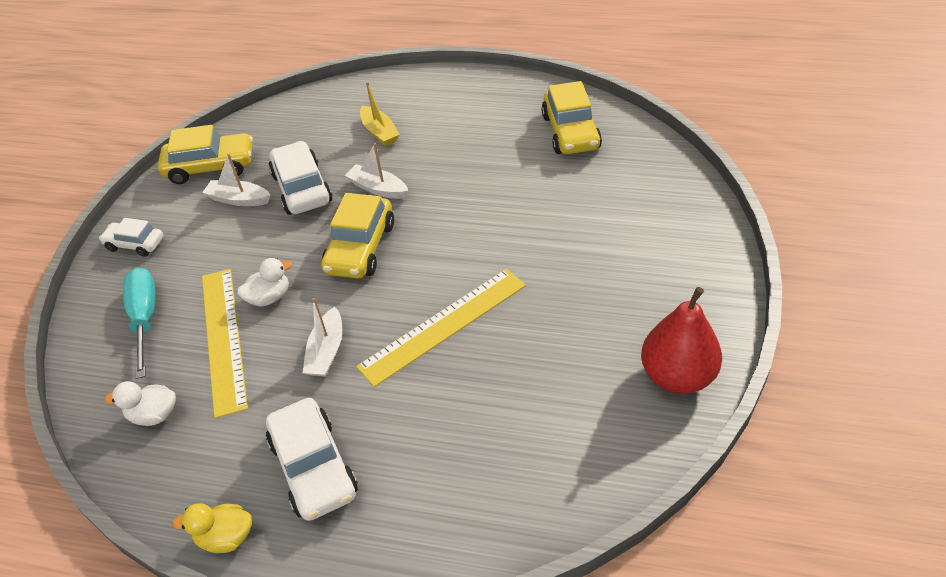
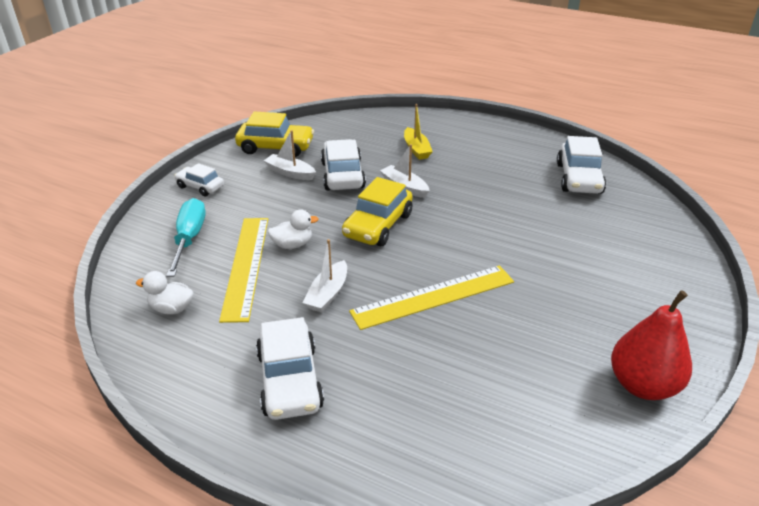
camera: 10 degrees right, 10 degrees down
(226, 537) = (197, 416): yellow duck -> none
(570, 132) = (578, 178): yellow car -> white car

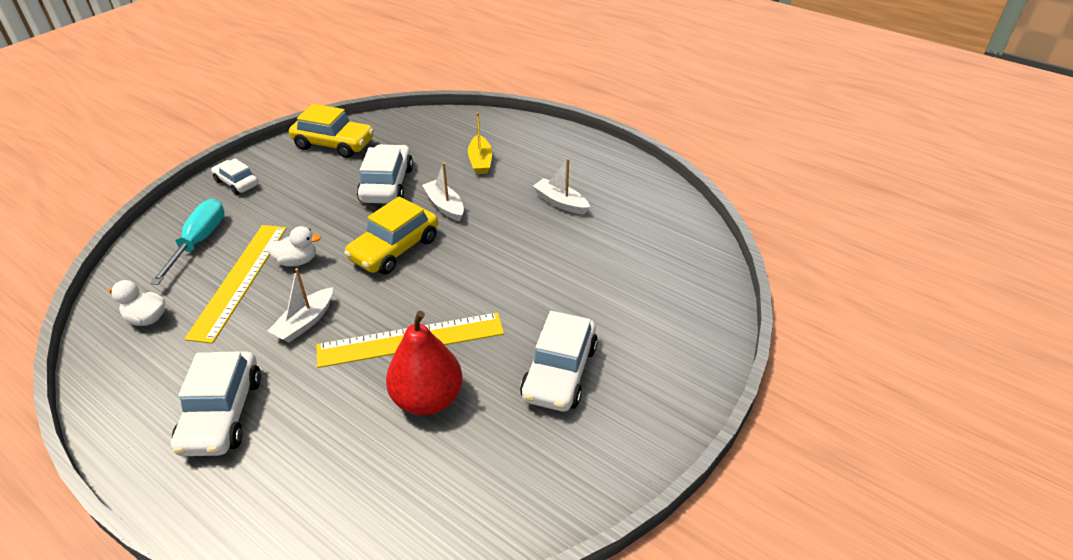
camera: 10 degrees right, 5 degrees up
(290, 173) = (334, 176): white boat -> white boat (560, 202)
(578, 178) = (641, 216): white car -> white car (559, 372)
(642, 385) = (579, 474): red pear -> red pear (427, 399)

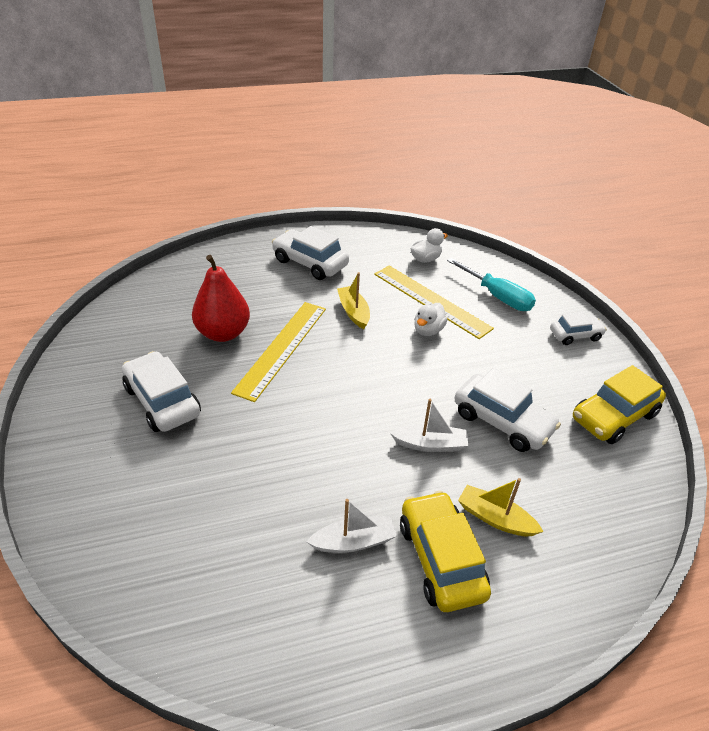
camera: 125 degrees right, 0 degrees up
(305, 322) = (353, 312): white boat -> yellow boat
(394, 249) = (394, 384): yellow car -> yellow car (441, 559)

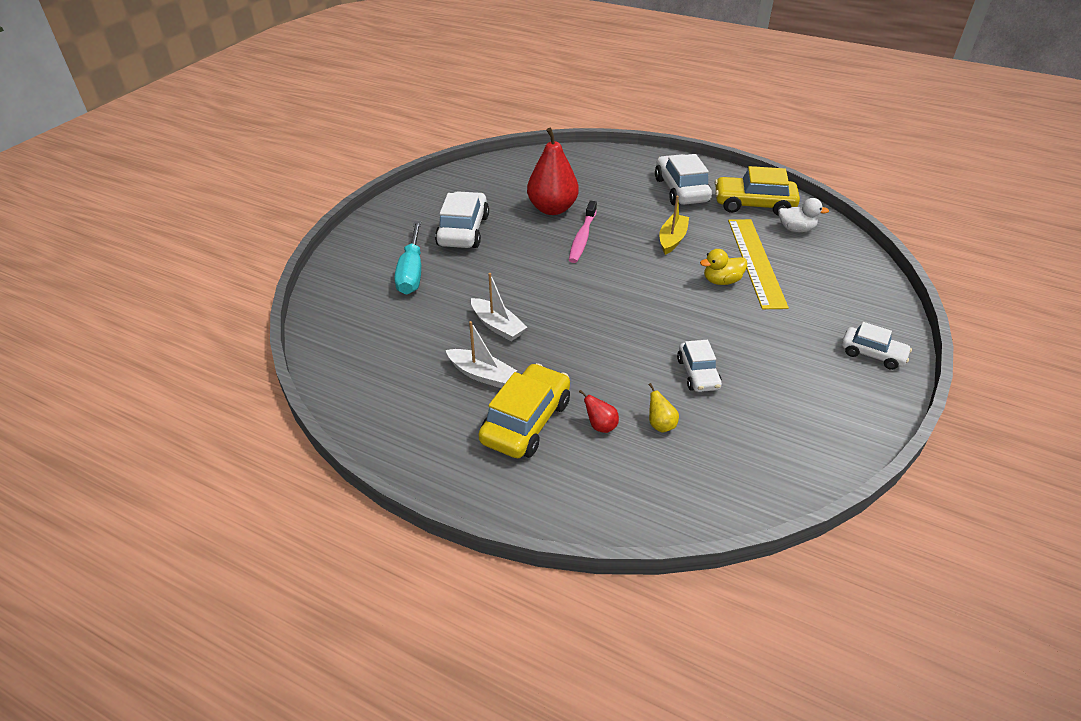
camera: 45 degrees right, 0 degrees up
(282, 348) = (582, 237): yellow ruler -> pink toothbrush
(428, 330) = (721, 281): white duck -> yellow duck
(430, 444) = (614, 354): white boat -> white boat (497, 326)
(495, 518) = (600, 426): yellow boat -> red pear
(497, 296) = (830, 287): turquoise screwdriver -> turquoise screwdriver (411, 272)
(502, 422) = (698, 374): white car -> white car, size x0.61
(529, 484) = (660, 425): none -> yellow pear
(613, 416) = (817, 430): yellow car -> yellow car (753, 204)

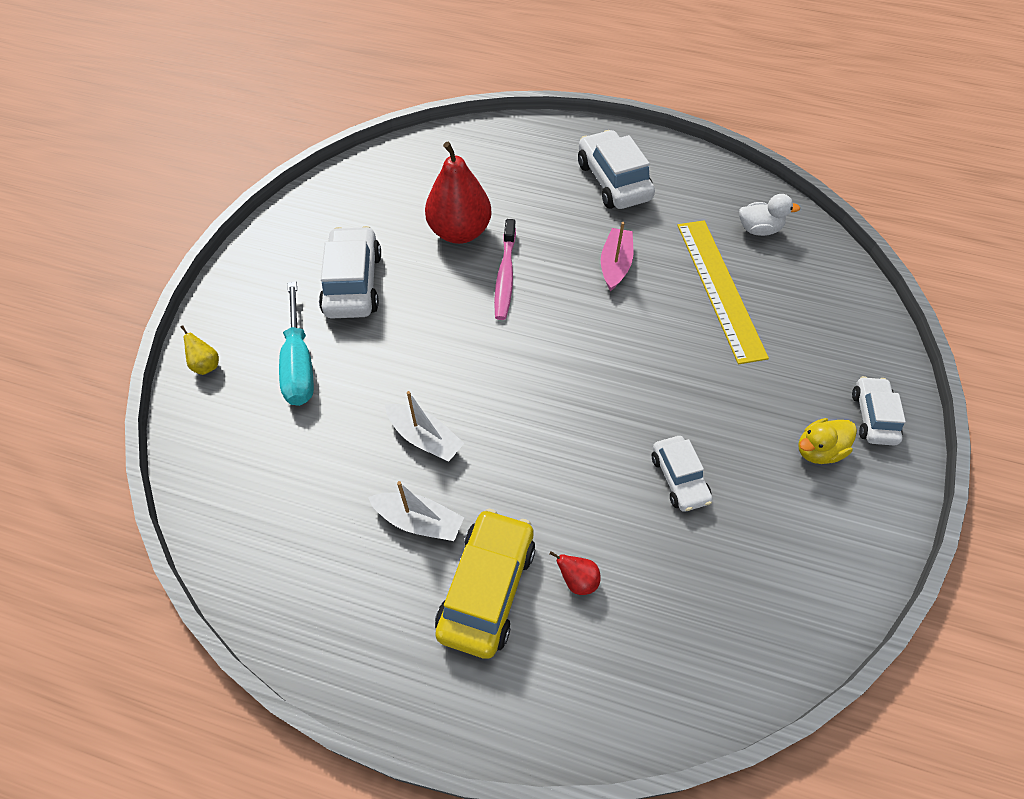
camera: 10 degrees left, 15 degrees up
(660, 425) = (648, 566): yellow pear -> yellow pear (206, 365)
(672, 239) = (615, 264): yellow boat -> pink boat
(721, 281) = (684, 325): yellow duck -> yellow duck (818, 450)
(753, 204) = (703, 195): yellow car -> none
(872, 354) = (873, 417): white car -> white car turned 105 degrees counterclockwise

